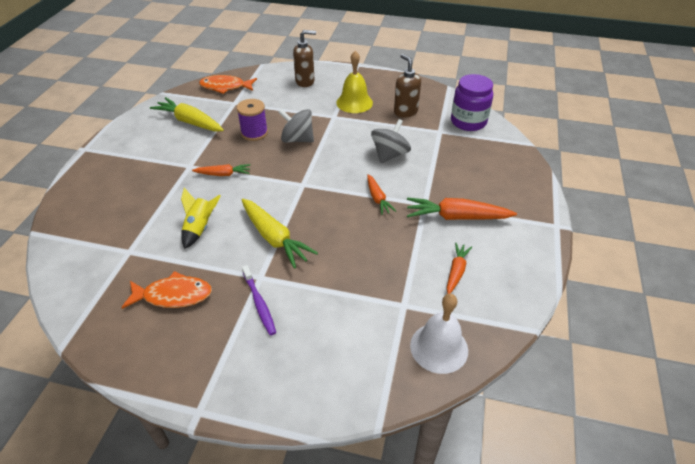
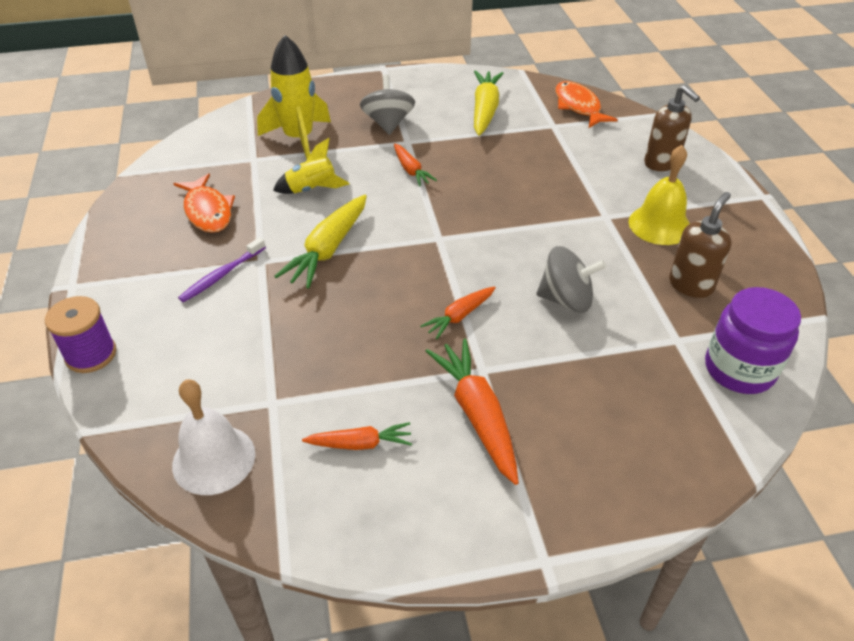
camera: 65 degrees right, 0 degrees up
(129, 218) = (299, 139): none -> yellow rocket
(254, 133) = (506, 163): purple spool -> purple spool (91, 354)
(297, 139) = (525, 202): grey spinning top -> grey spinning top (388, 123)

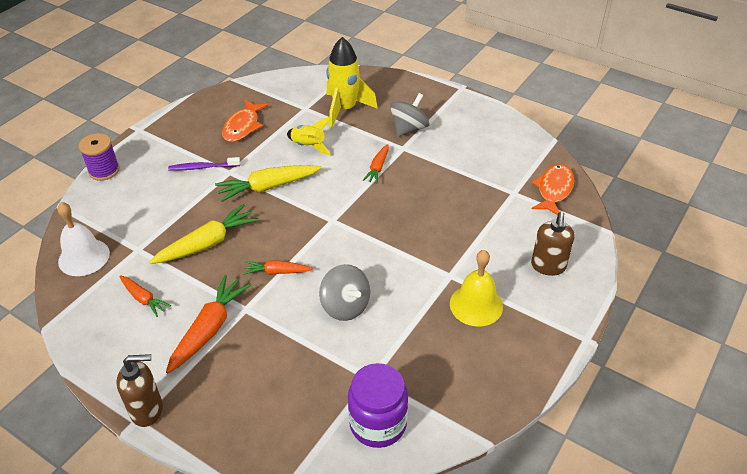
camera: 45 degrees right, 0 degrees up
(485, 110) = (483, 155): yellow carrot -> yellow carrot (207, 243)
(691, 285) = (433, 355): brown soap dispenser -> brown soap dispenser (147, 410)

